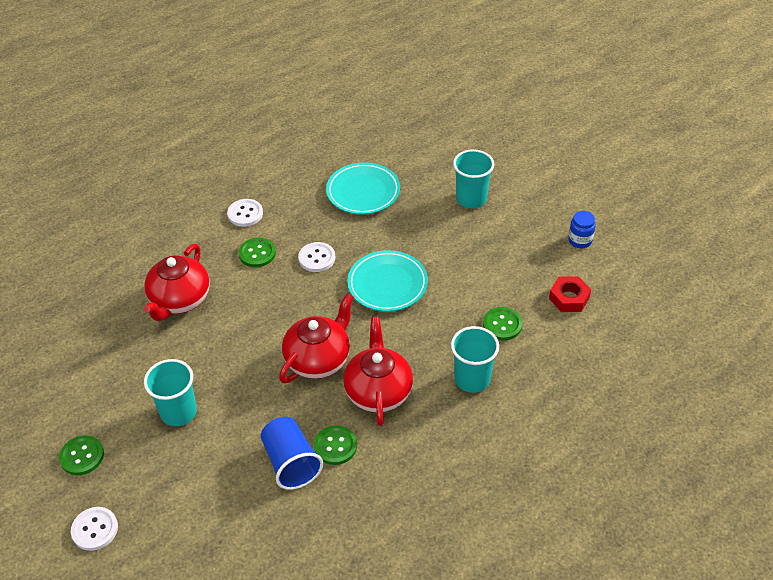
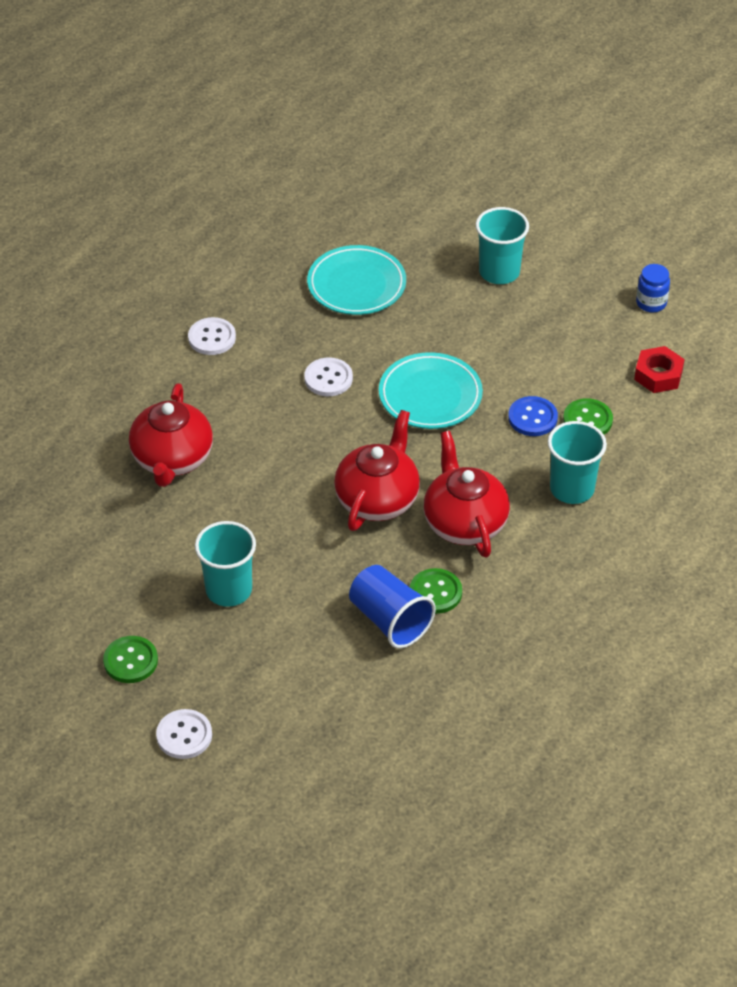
camera: 15 degrees left, 0 degrees up
(257, 253) = (249, 385): green button -> none
(460, 315) = (532, 418): none -> blue button

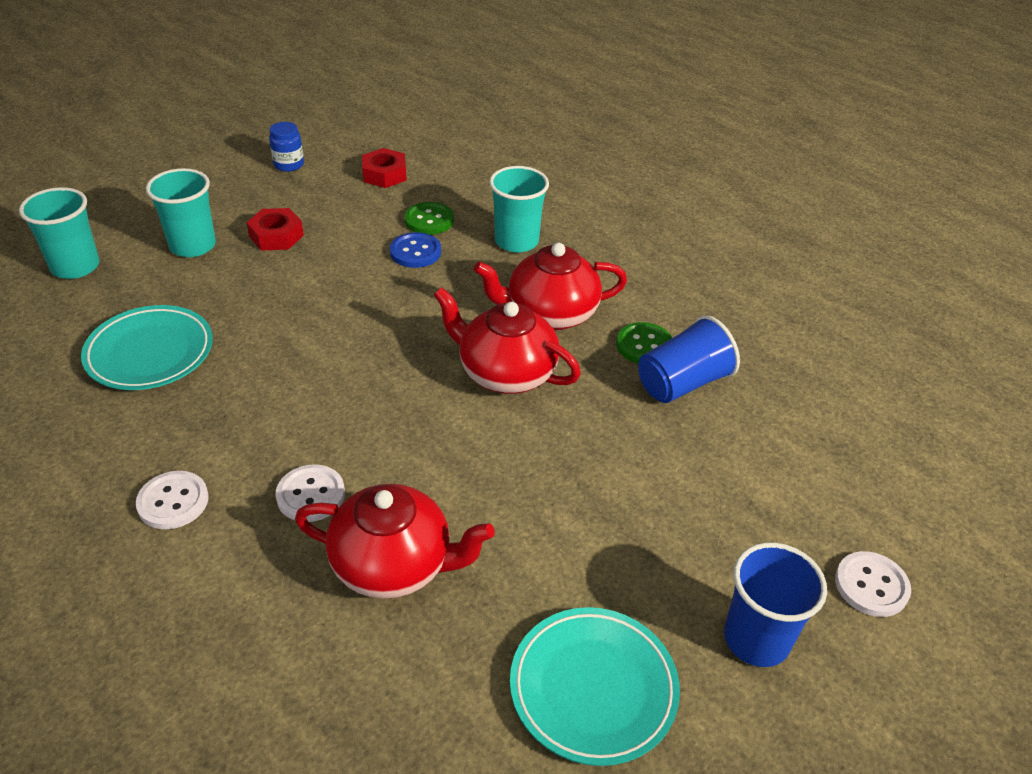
camera: 85 degrees left, 5 degrees down
(130, 661) = (756, 639): green button -> blue cup
(228, 590) = (634, 520): turquoise cup -> turquoise cup (75, 266)
(328, 378) = (300, 394): white button -> white button (311, 495)
(430, 396) = (359, 316): turquoise plate -> turquoise plate (593, 688)
(529, 320) = (276, 236): none -> red nut

